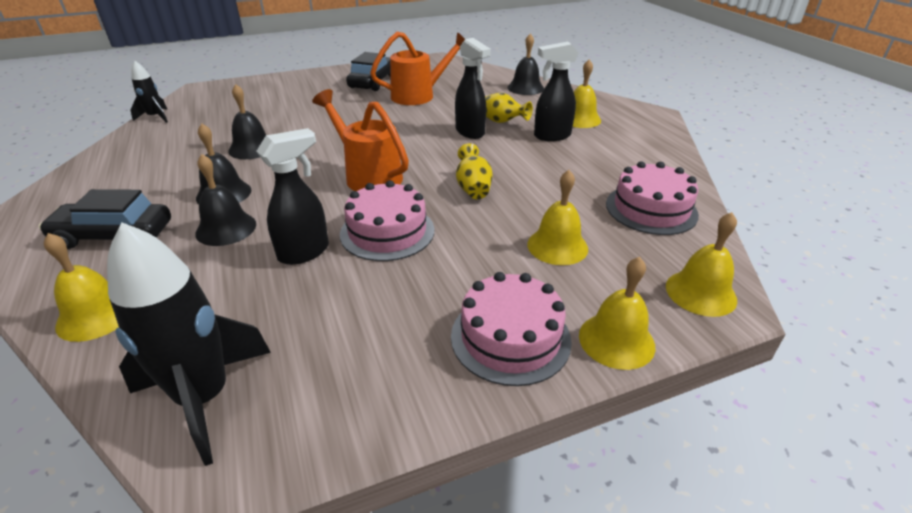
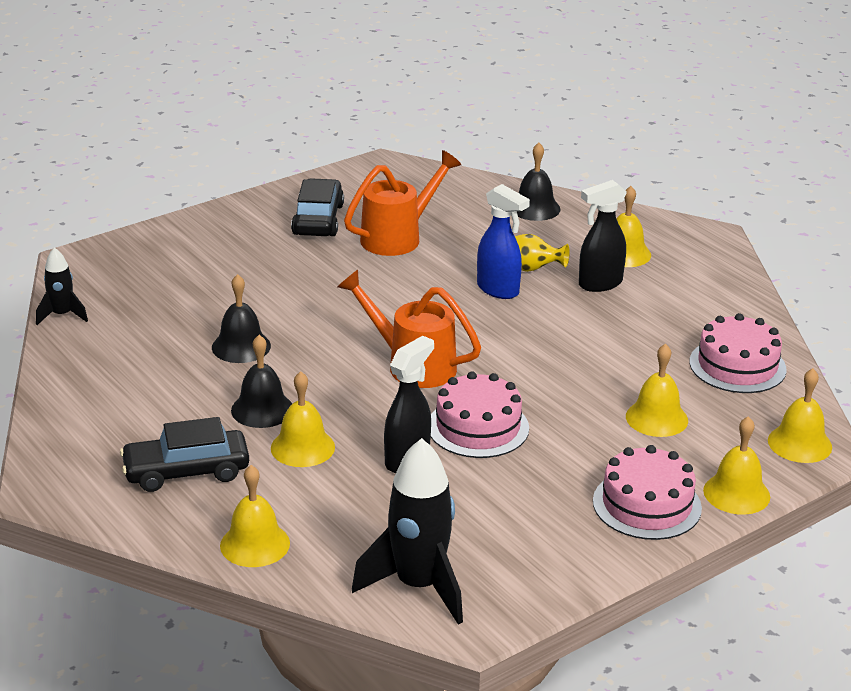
camera: 15 degrees left, 5 degrees down
(226, 228) = (302, 447): black bell -> yellow bell
(470, 132) = (498, 290): black spray bottle -> blue spray bottle
(473, 188) = (541, 365): yellow vase -> none

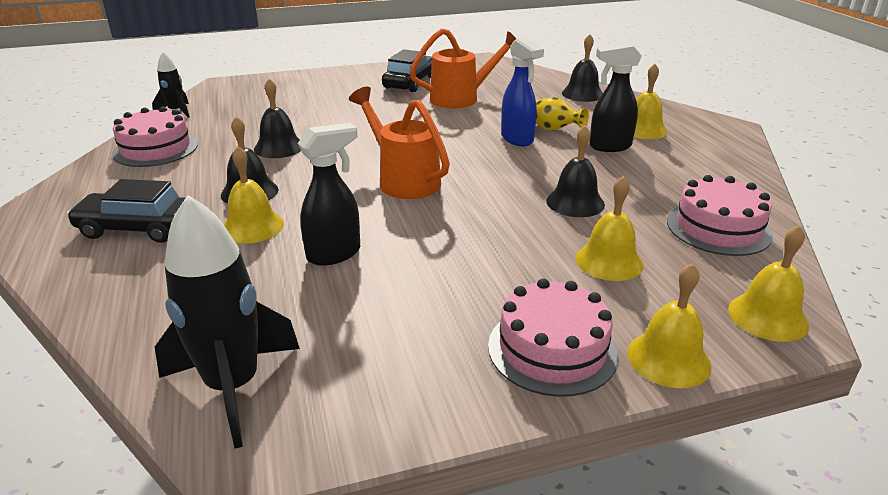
camera: 20 degrees right, 0 degrees up
(255, 544) = (123, 303): yellow bell -> none
(478, 427) = (423, 238): pink cake -> pink cake (155, 149)
(598, 361) = (575, 202): none -> black bell

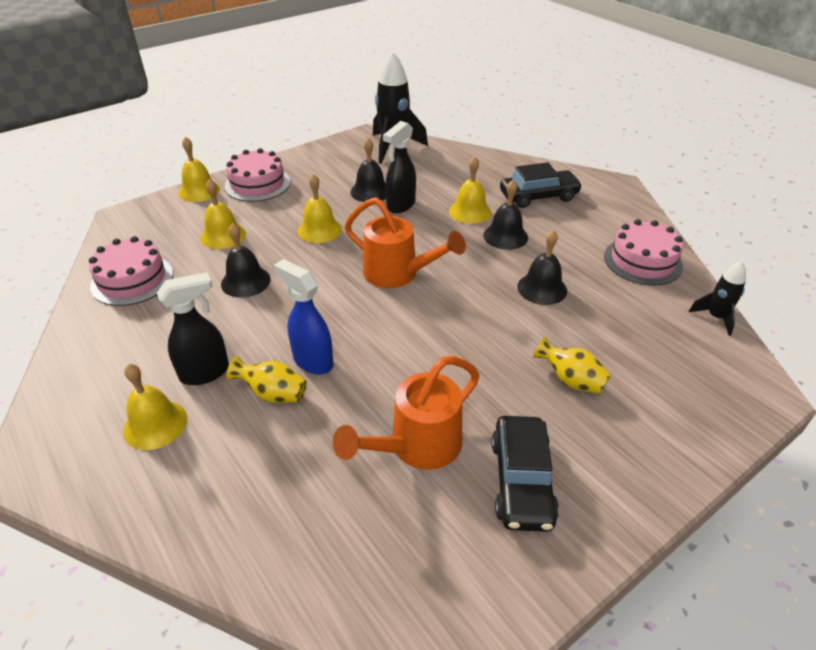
camera: 160 degrees right, 10 degrees up
(333, 104) = (570, 380): none -> yellow vase
(582, 94) = (232, 520): black bell -> black bell (370, 191)
(767, 316) = (134, 220): yellow bell -> yellow bell (319, 230)

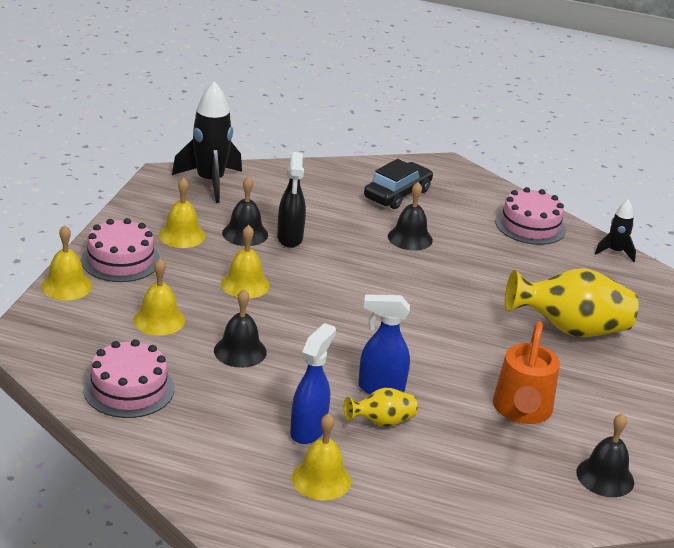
camera: 40 degrees left, 10 degrees down
(206, 373) = (308, 430): black spray bottle -> blue spray bottle
(397, 274) = (362, 299): orange watering can -> none
(470, 211) = (356, 225): yellow bell -> yellow bell (182, 235)
(521, 481) = (604, 402): black car -> none
(542, 288) = (483, 271): black bell -> black bell (605, 477)
(570, 380) = (569, 330): yellow vase -> yellow vase, size x1.99

